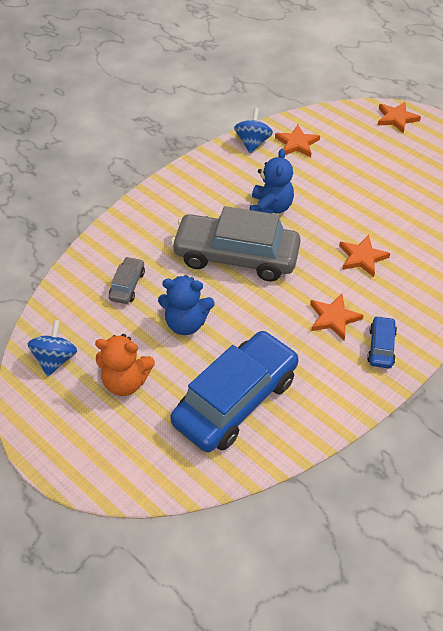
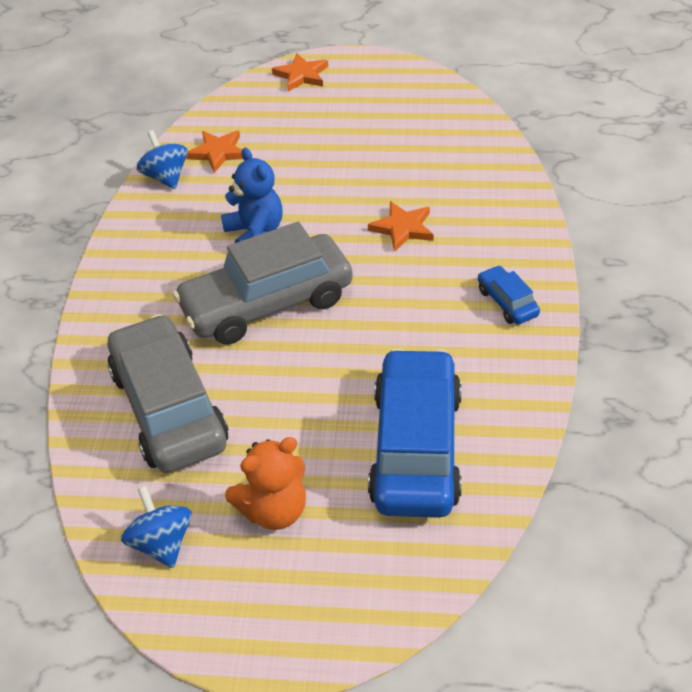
camera: 35 degrees left, 5 degrees down
(127, 285) = (169, 408): grey car -> grey car, size x2.29
(186, 323) = (281, 405): blue teddy bear -> none
(333, 318) = (433, 303): orange star -> none

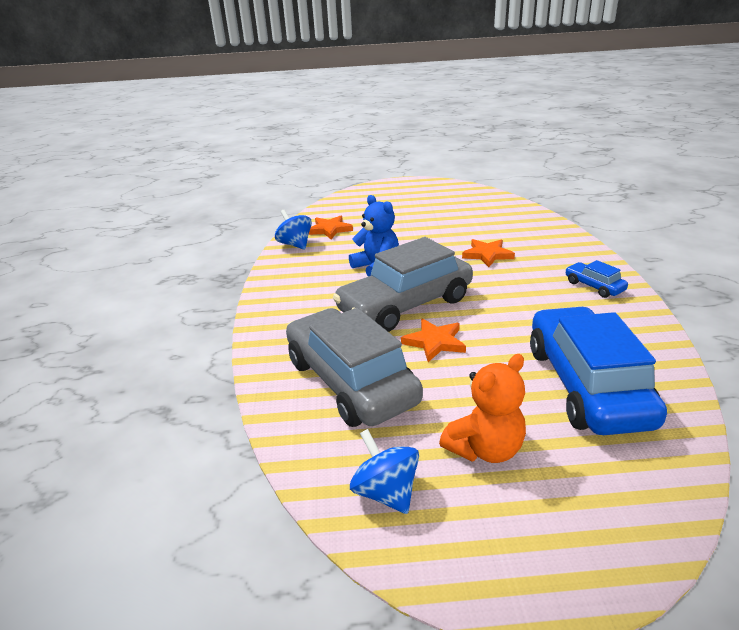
camera: 10 degrees left, 15 degrees down
(301, 75) = (373, 191): orange star -> orange star (435, 342)

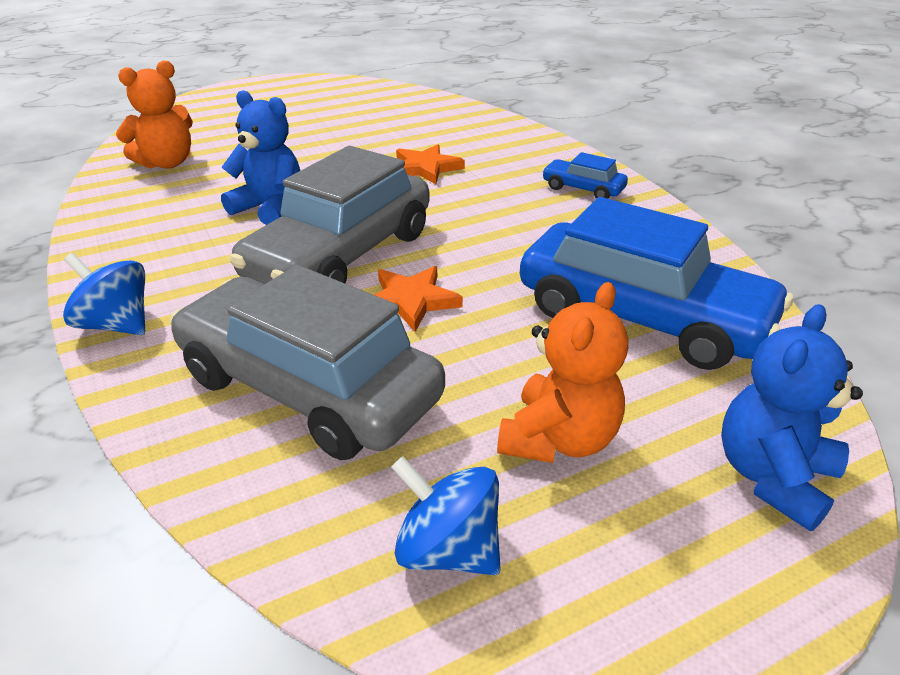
camera: 25 degrees left, 5 degrees up
(295, 244) = (116, 193): blue spinning top -> blue spinning top (116, 325)
(329, 229) = (167, 163): orange star -> orange teddy bear
(586, 385) = (641, 317): blue car -> blue car turned 150 degrees clockwise
(621, 512) = (773, 477): none -> blue teddy bear

